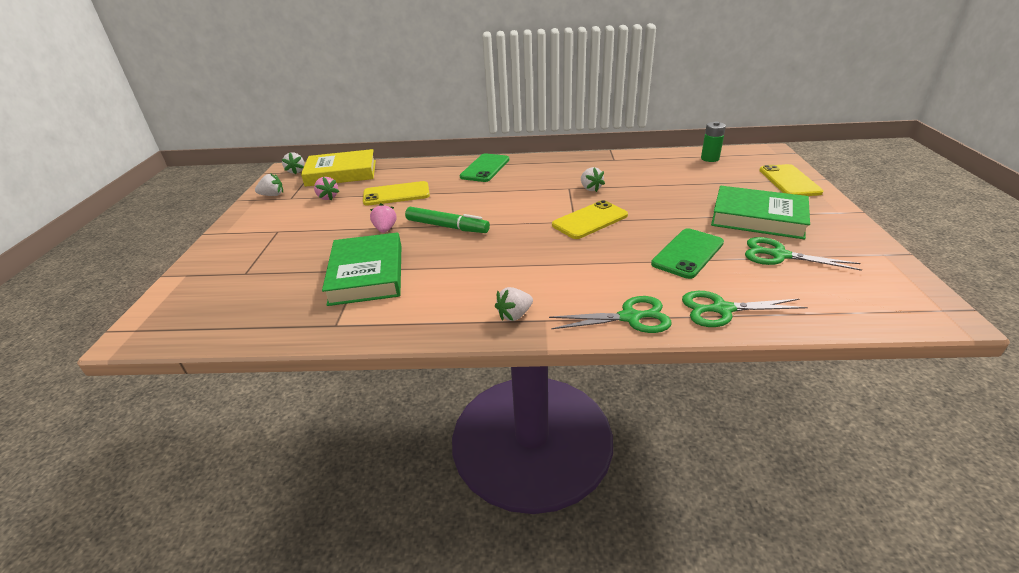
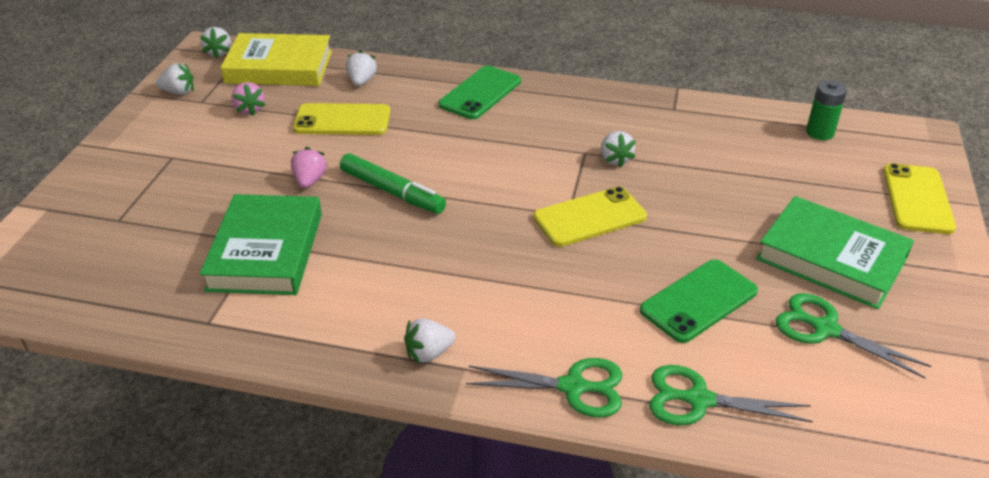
camera: 10 degrees right, 5 degrees up
(402, 173) = (362, 81): none -> white strawberry

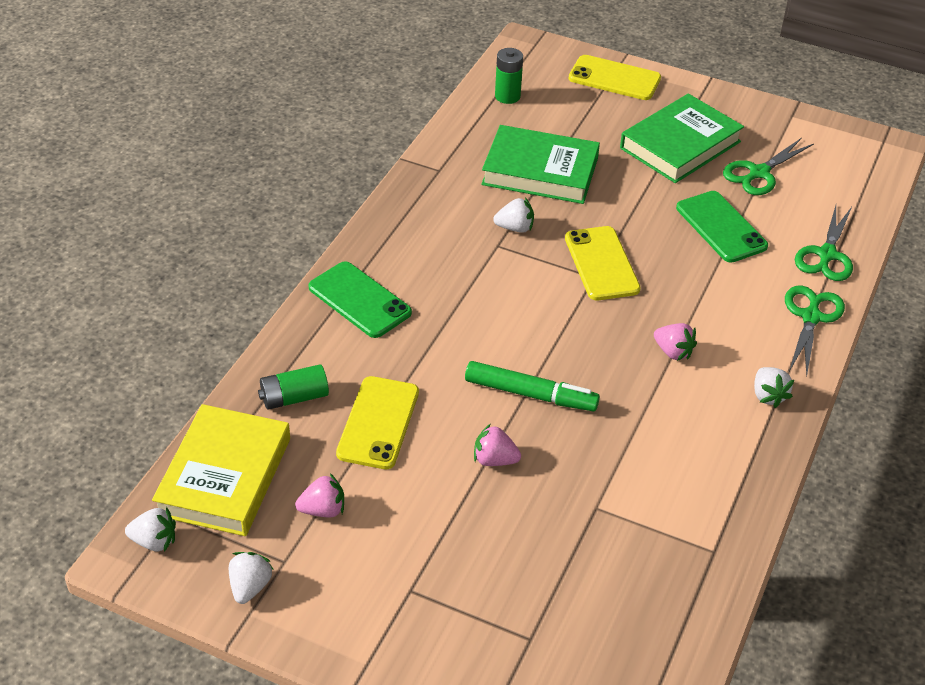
camera: 80 degrees left, 5 degrees up
(266, 251) = (612, 502): green book -> green book (540, 171)
(362, 81) = (294, 398): white strawberry -> green battery
(392, 192) = (530, 394): green marker -> green marker turned 60 degrees clockwise
(475, 276) = (673, 352): none -> pink strawberry

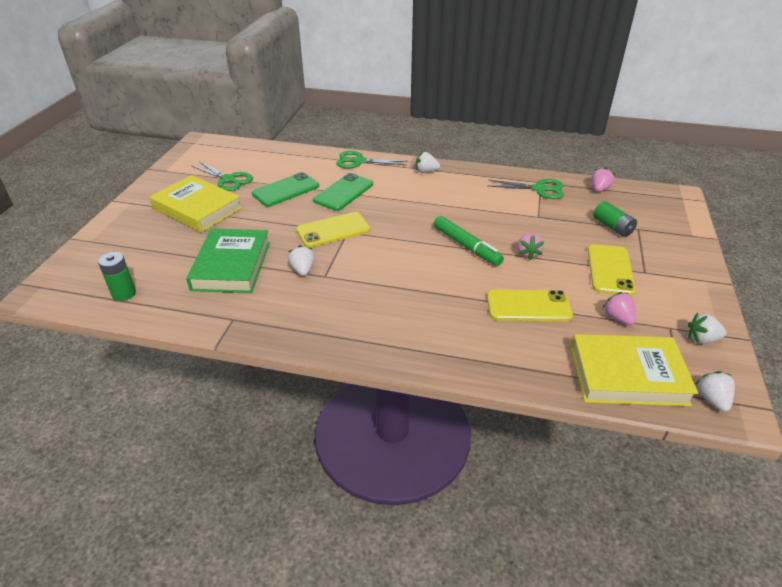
camera: 100 degrees left, 5 degrees down
(294, 398) = (530, 353): green battery -> green battery (612, 227)
(359, 300) = (410, 338): green phone -> green phone (343, 192)
(530, 394) = (466, 246): green marker -> green marker turned 135 degrees clockwise
(614, 78) = (106, 241): yellow phone -> yellow phone (610, 270)
(673, 352) = (405, 200): pink strawberry -> pink strawberry (599, 189)
(680, 145) = (197, 208): green book -> yellow book
(768, 396) = (426, 171): white strawberry -> white strawberry turned 150 degrees counterclockwise
(826, 255) = (304, 158): green scissors -> green scissors (539, 189)

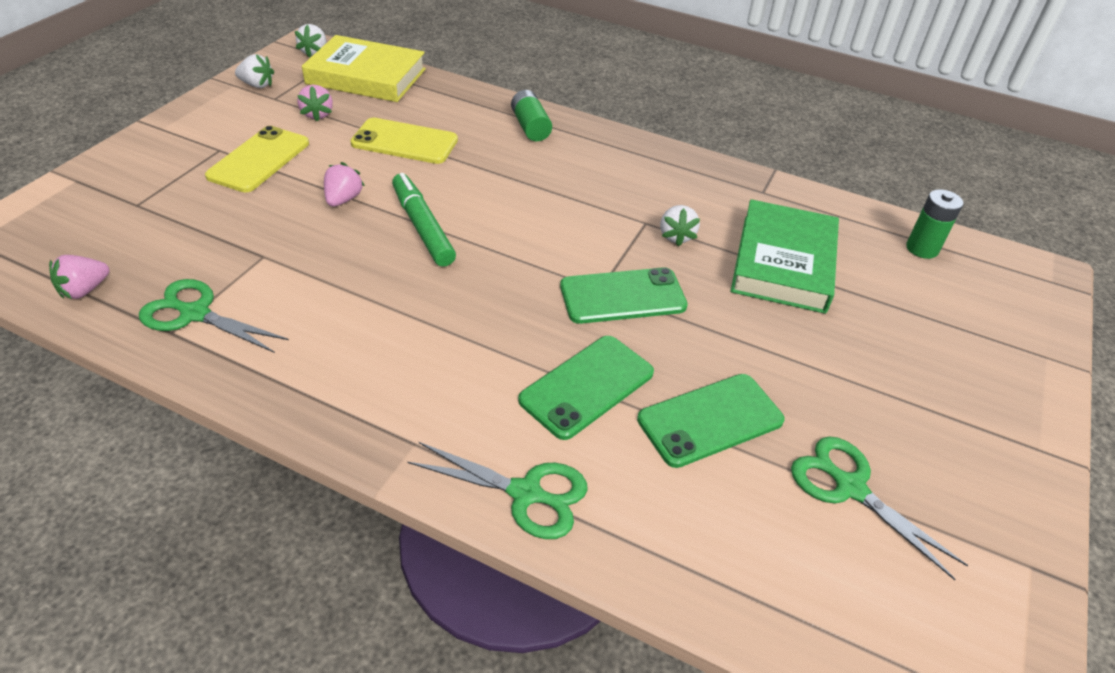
camera: 170 degrees left, 5 degrees up
(197, 208) = (886, 401): yellow book -> none
(333, 230) = (622, 296): yellow phone -> green phone
(426, 171) = (383, 417): white strawberry -> none
(612, 227) = (171, 214): green battery -> green battery (530, 127)

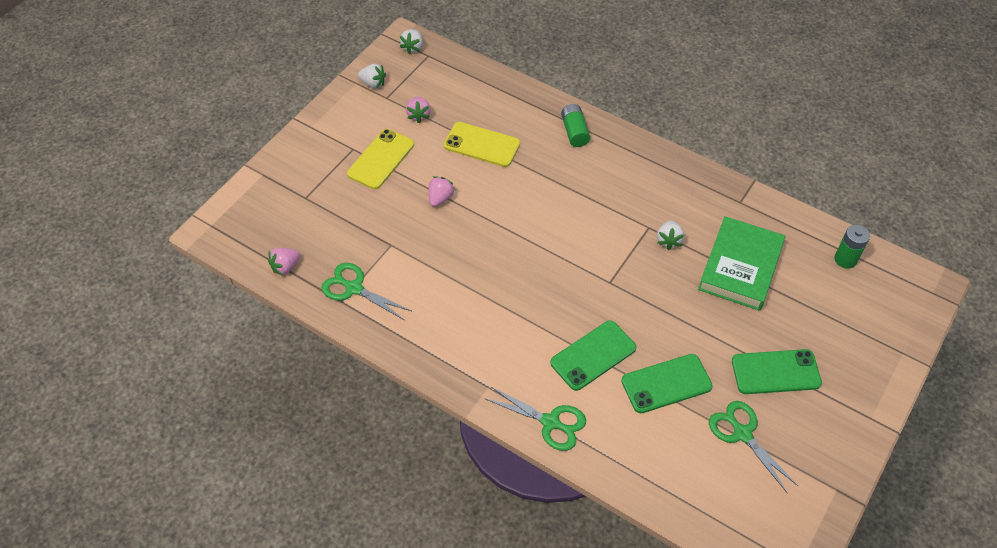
camera: 10 degrees right, 10 degrees up
(366, 76) = (452, 75): yellow book -> none
(422, 227) = (494, 225): green marker -> none
(622, 296) = (624, 289): green phone -> green phone (775, 372)

